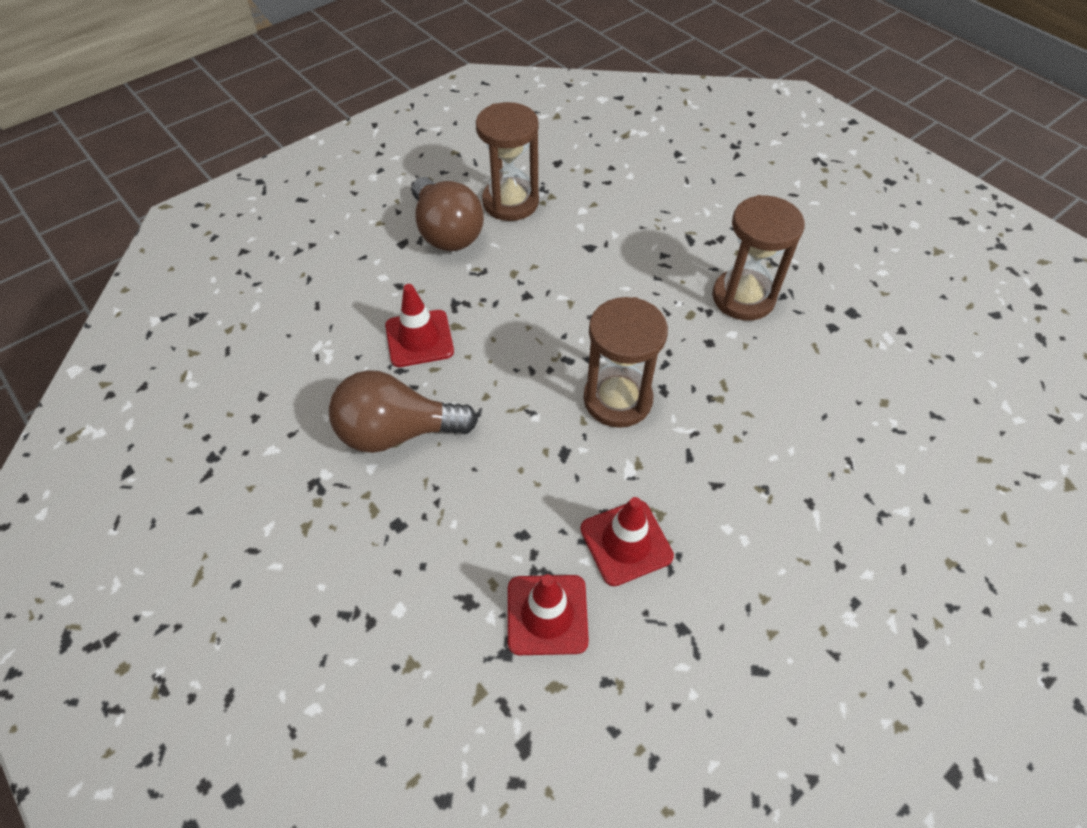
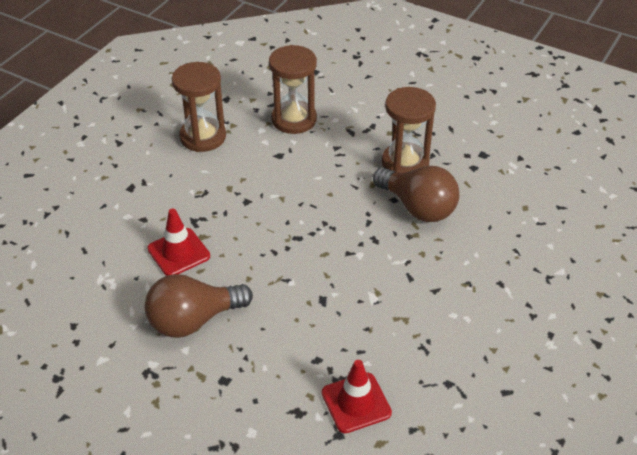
camera: 20 degrees left, 10 degrees down
(447, 232) = (163, 171): brown light bulb -> brown light bulb (418, 207)
(617, 399) = (345, 254): brown hourglass -> brown hourglass (294, 119)
(626, 542) = (390, 343): red traffic cone -> none

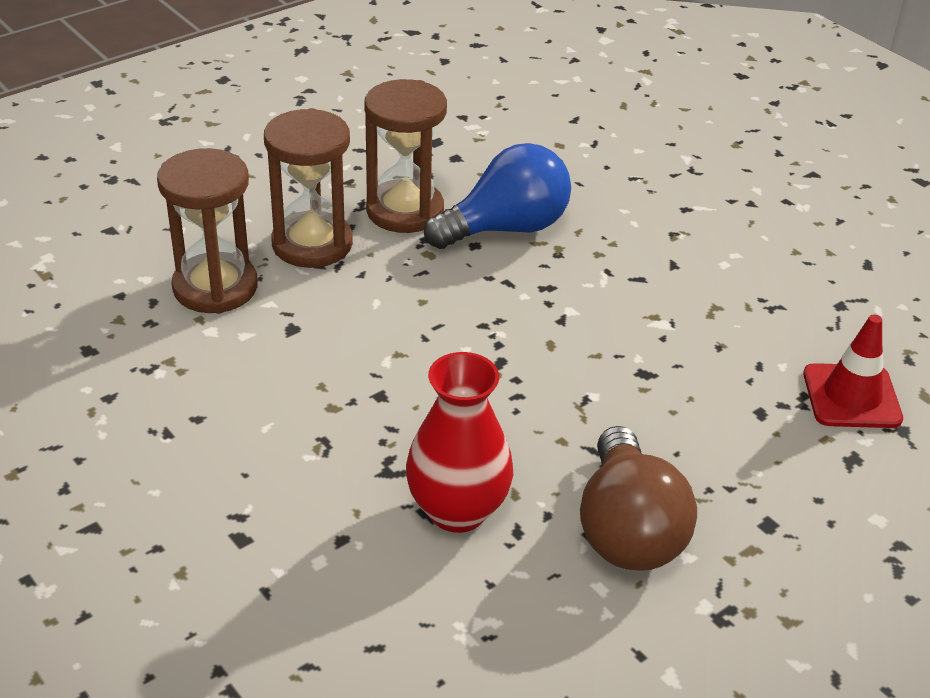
camera: 70 degrees left, 5 degrees down
(178, 252) = (457, 510): red traffic cone -> red vase
(203, 137) = (172, 405): brown hourglass -> brown hourglass (312, 244)
(418, 207) = (506, 228): brown light bulb -> blue light bulb

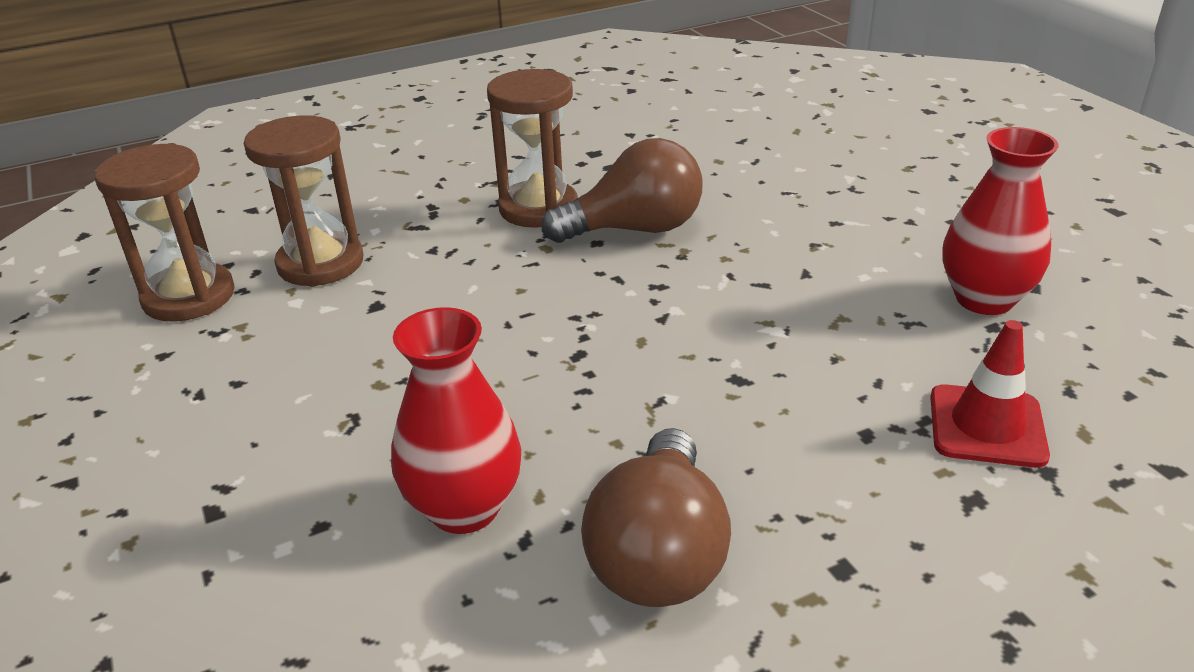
camera: 15 degrees right, 5 degrees down
(312, 244) = (433, 232): brown hourglass -> brown hourglass (189, 297)
(506, 228) = (635, 229): blue light bulb -> brown light bulb
(828, 279) = (984, 299): none -> red vase

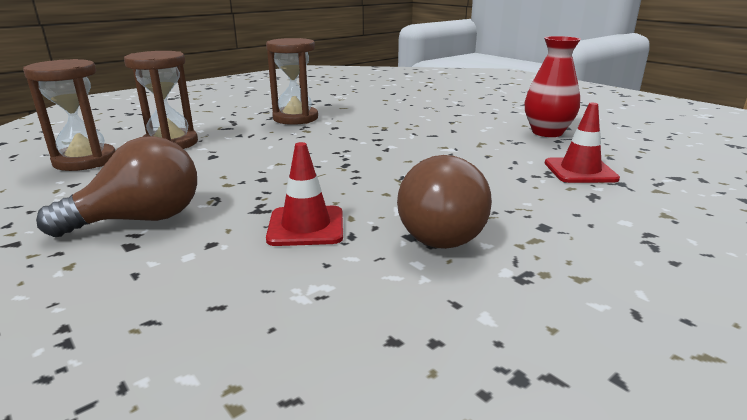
camera: 15 degrees left, 10 degrees down
(464, 508) = (306, 226): red vase -> red traffic cone
(635, 229) = (353, 122): brown light bulb -> brown light bulb (140, 220)

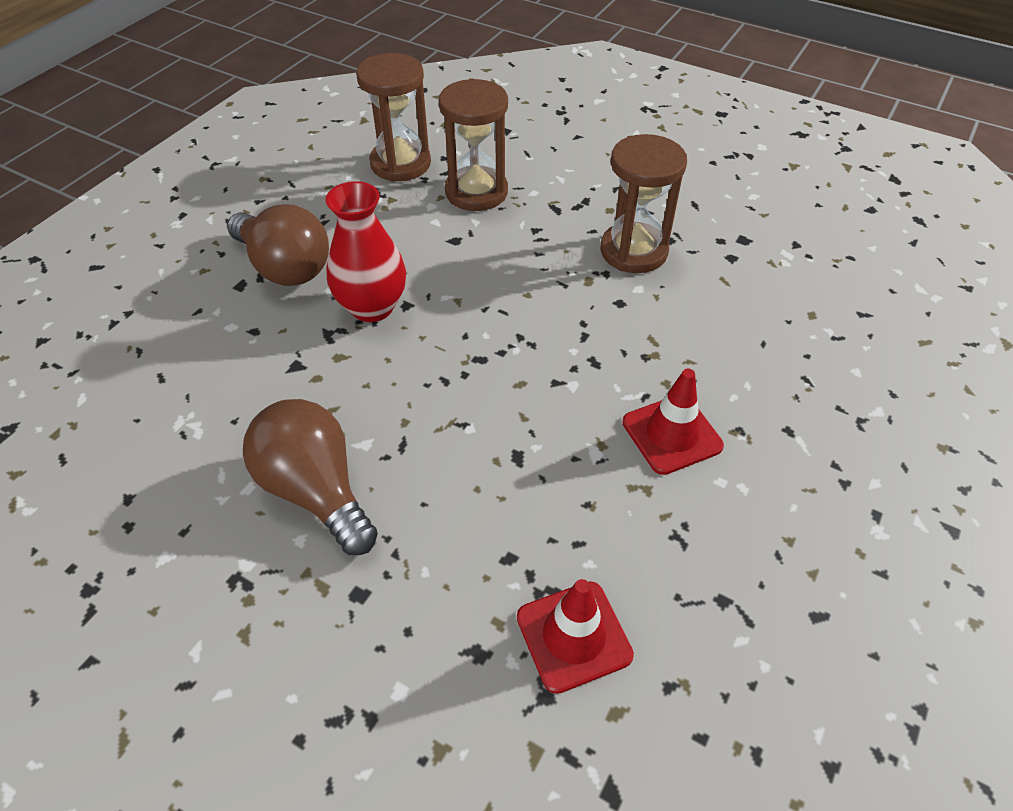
camera: 70 degrees right, 25 degrees up
(306, 226) = (301, 381): red traffic cone -> red traffic cone (672, 434)
(437, 232) = (316, 490): brown light bulb -> brown light bulb turned 75 degrees clockwise
(547, 132) = (760, 580): red vase -> red vase (372, 307)

